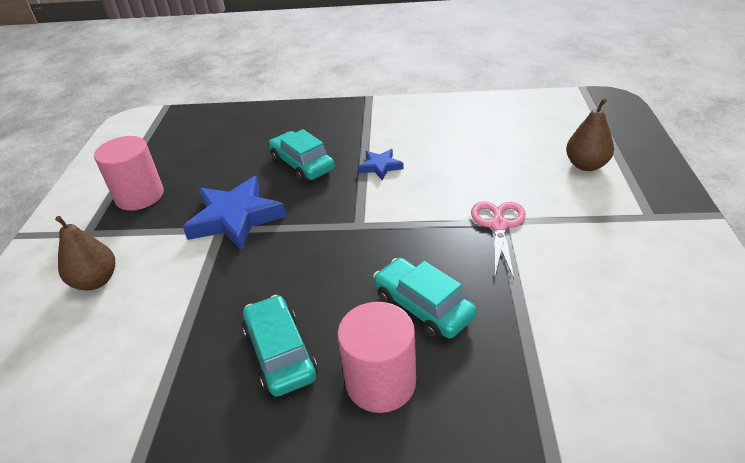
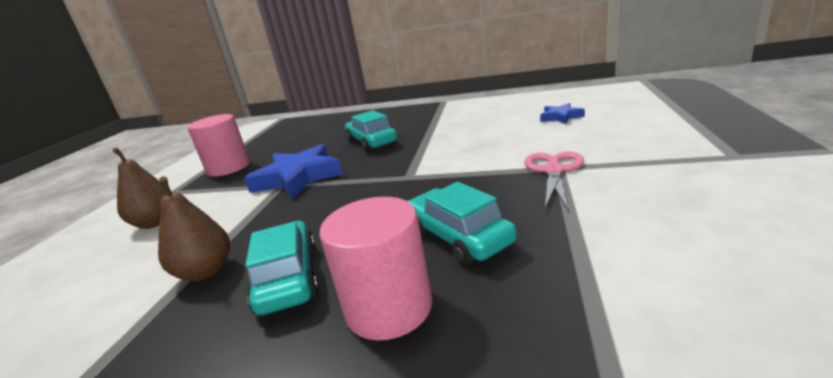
camera: 10 degrees right, 15 degrees down
(380, 167) = (441, 139): blue star -> blue star (560, 117)
(586, 165) = (652, 125): brown pear -> brown pear (206, 272)

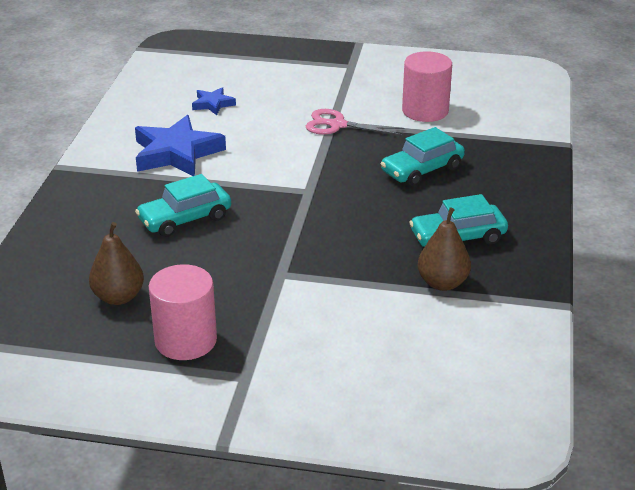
camera: 95 degrees left, 10 degrees up
(156, 223) = (337, 355): brown pear -> brown pear (118, 297)
(298, 177) = (266, 264): blue star -> blue star (176, 153)
(389, 307) = (491, 194): pink cylinder -> pink cylinder (425, 111)

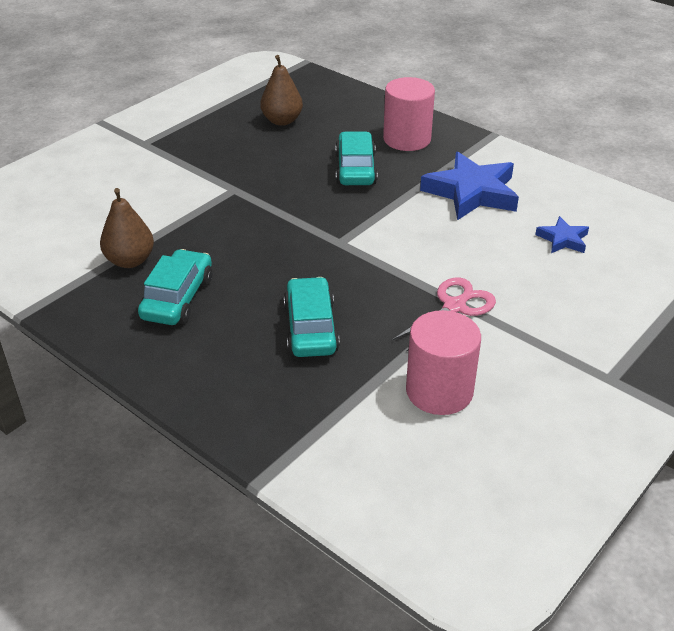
camera: 120 degrees right, 5 degrees up
(186, 340) = (206, 132): pink cylinder -> pink cylinder (407, 139)

